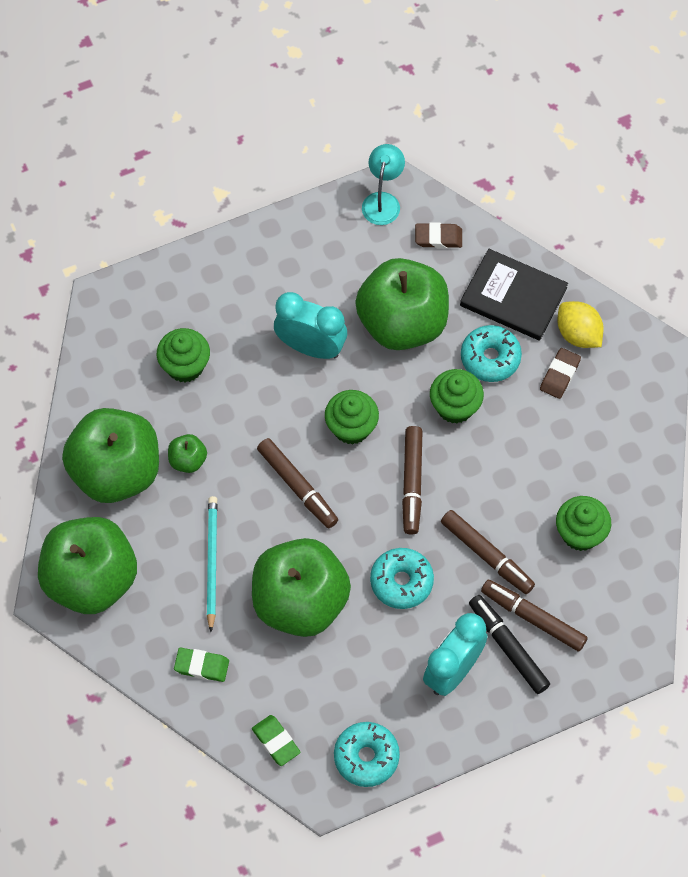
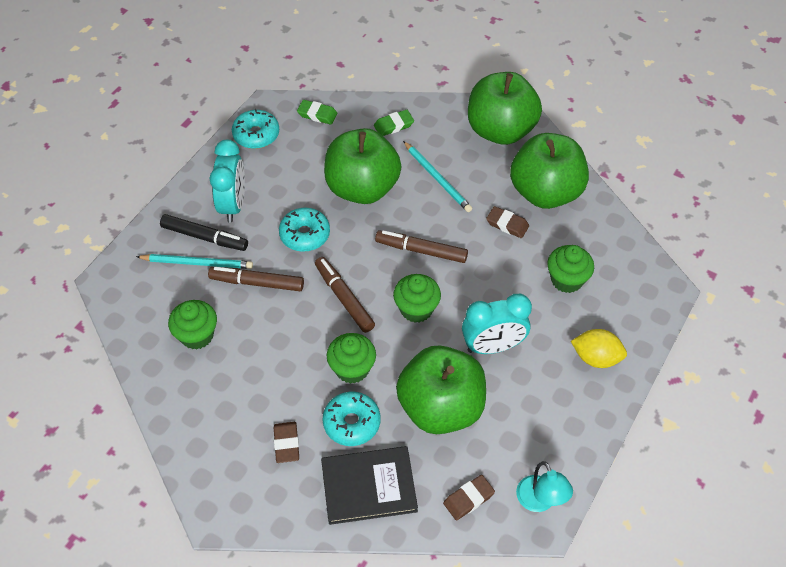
camera: 145 degrees right, 10 degrees down
(188, 460) = (507, 224): green apple -> brown eraser
(533, 618) = (197, 263): brown marker -> turquoise pencil
(578, 334) = (293, 488): yellow lemon -> yellow lemon (596, 358)

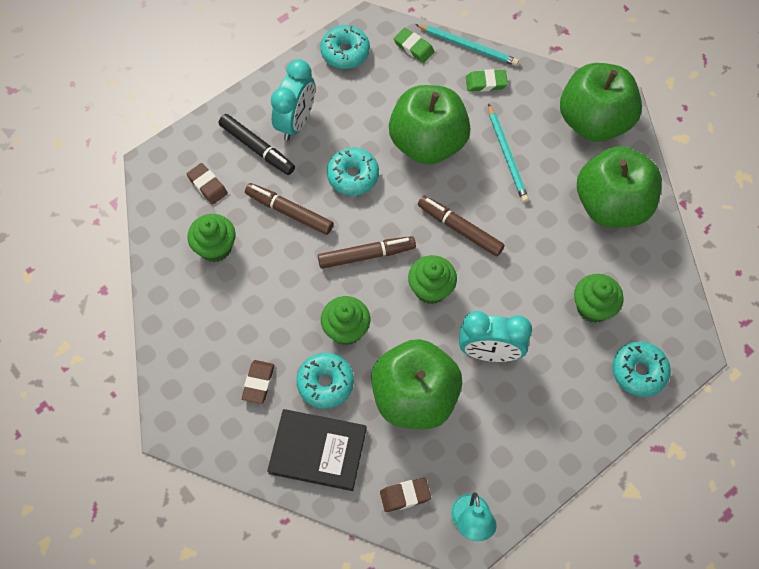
camera: 20 degrees right, 10 degrees up
(197, 263) = (241, 173): turquoise pencil -> turquoise pencil (468, 46)
(344, 298) = (366, 255): brown marker -> brown marker turned 90 degrees clockwise
(507, 224) = (557, 228): brown eraser -> brown eraser (207, 185)
(596, 358) = (587, 399): yellow lemon -> none
(629, 321) = (639, 372): none -> turquoise donut

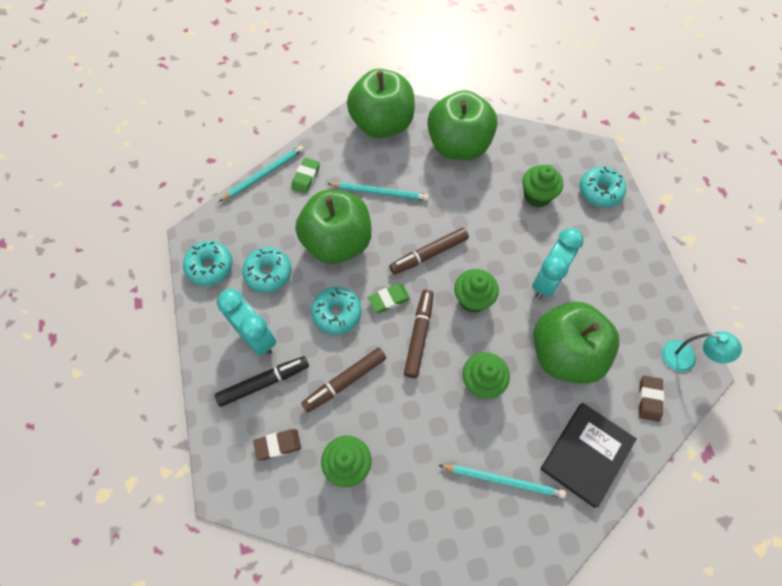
camera: 65 degrees left, 0 degrees up
(258, 383) = (503, 480): brown eraser -> turquoise pencil
(325, 383) = (526, 421): turquoise donut -> turquoise donut (268, 273)
(413, 47) = (239, 213): green eraser -> green eraser (389, 299)

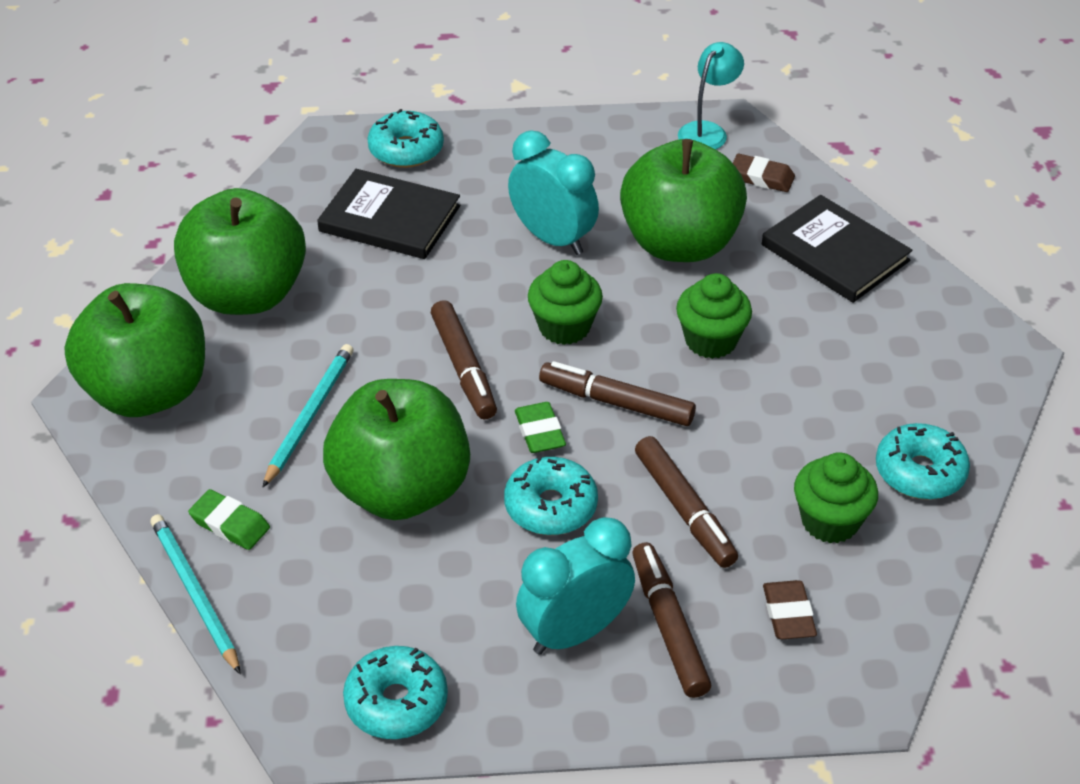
camera: 80 degrees left, 20 degrees down
(263, 383) = (669, 627): black marker -> brown marker
(268, 273) = (439, 603): turquoise donut -> turquoise donut (920, 472)
(503, 480) = (867, 343): turquoise pencil -> none
(537, 196) = (389, 219): green cupcake -> black book

